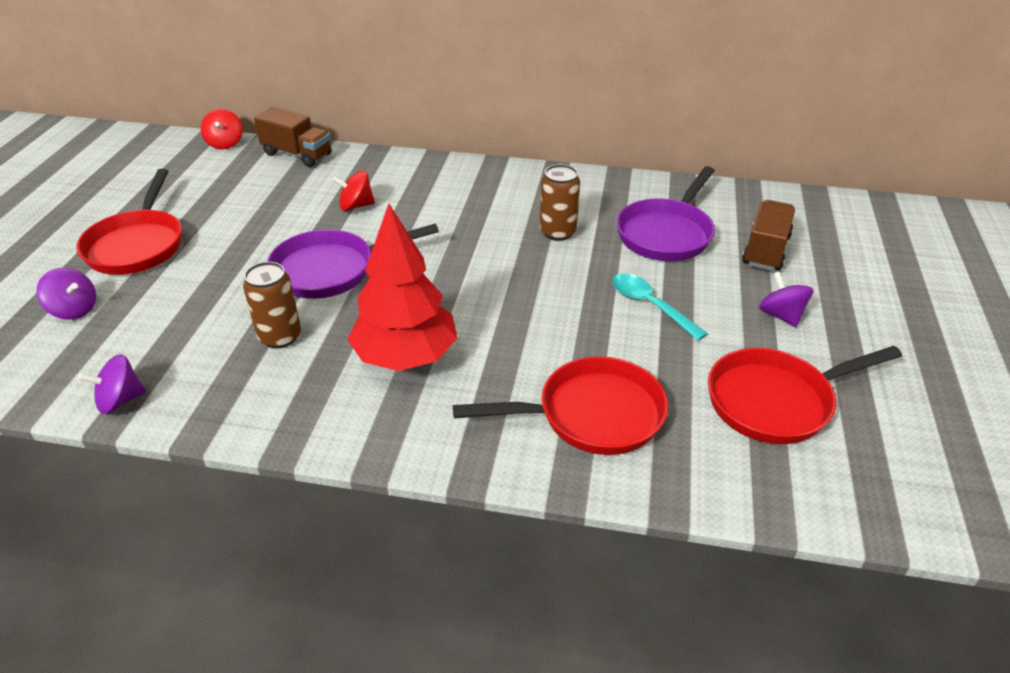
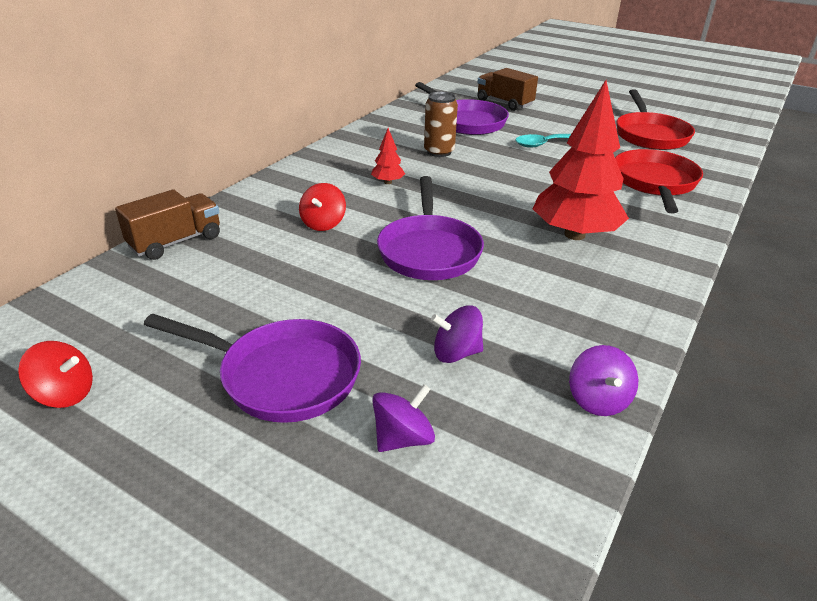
camera: 70 degrees left, 5 degrees down
(137, 245) = (282, 376): red pan -> purple pan
(225, 143) = (81, 287): red spinning top -> red spinning top (65, 394)
(280, 337) = (524, 290): brown can -> none
(458, 218) = (388, 182): none -> red tree
(781, 315) = (572, 115): purple spinning top -> purple spinning top (456, 353)

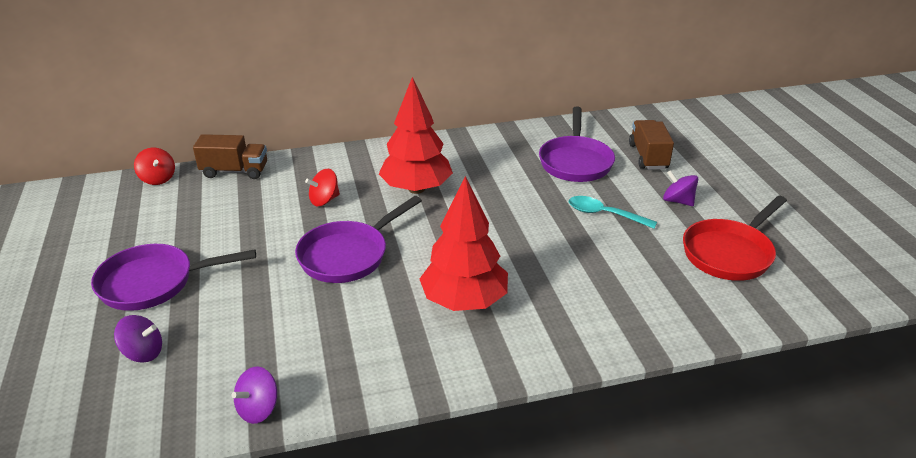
camera: 45 degrees right, 0 degrees up
(65, 394) = (73, 233): red spinning top -> red spinning top (158, 179)
(282, 376) = (153, 283): purple pan -> purple pan turned 105 degrees clockwise
(388, 182) = (416, 189): red tree -> red tree, size x2.36
(439, 152) = (499, 180): brown can -> none
(456, 353) = (243, 328): purple spinning top -> purple spinning top (678, 201)
(654, 183) = (626, 299): red pan -> none

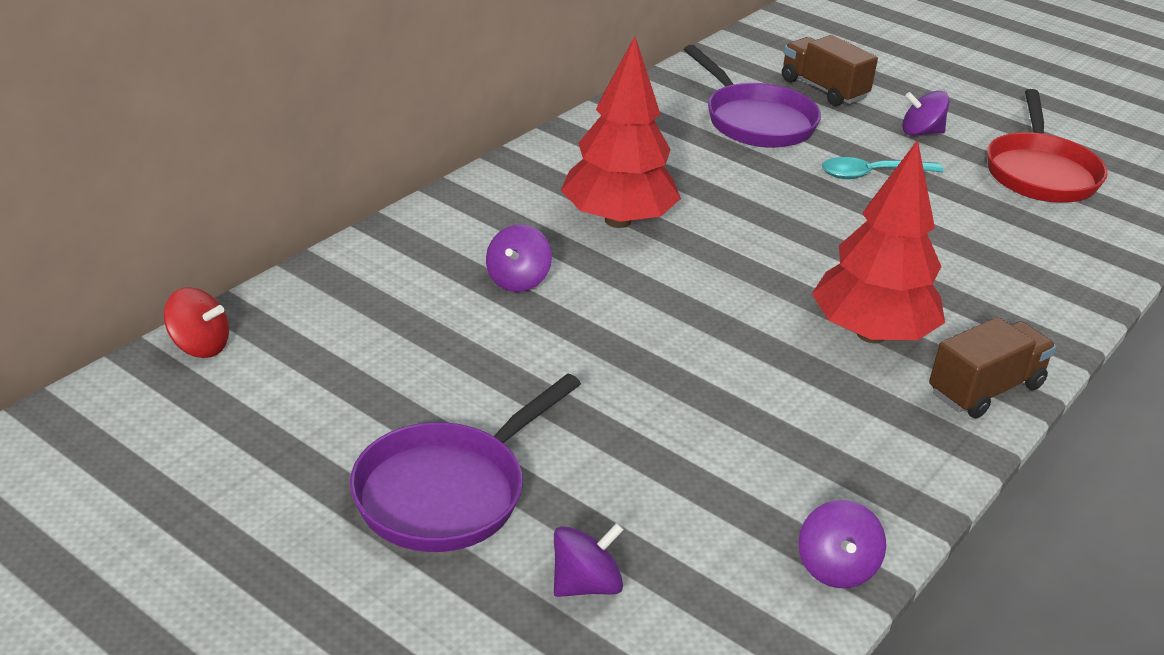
camera: 40 degrees left, 0 degrees up
(235, 171) = (315, 288): brown truck -> brown truck (985, 389)
(324, 200) = (517, 280): red spinning top -> purple spinning top
(348, 255) = (659, 338): purple pan -> none

